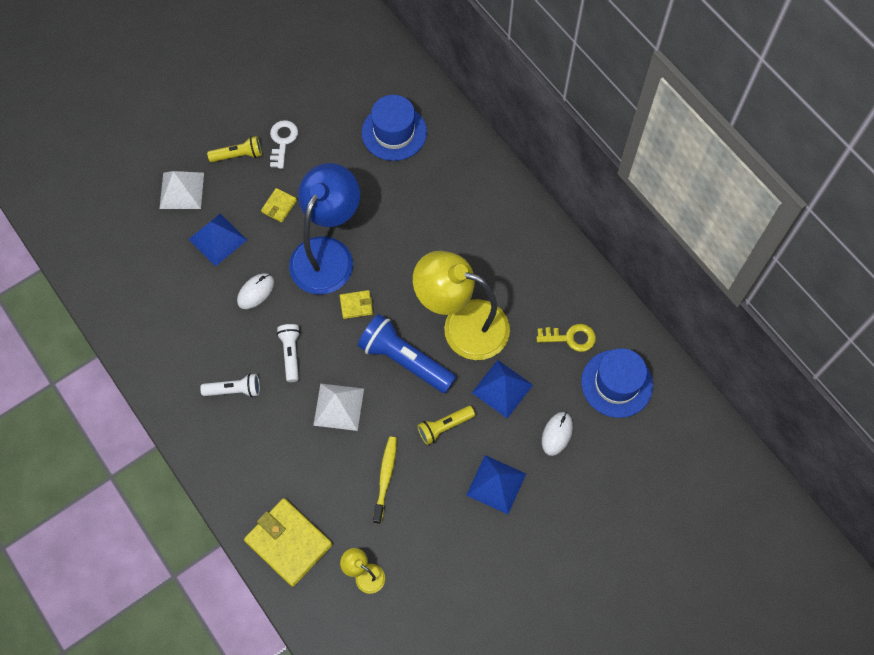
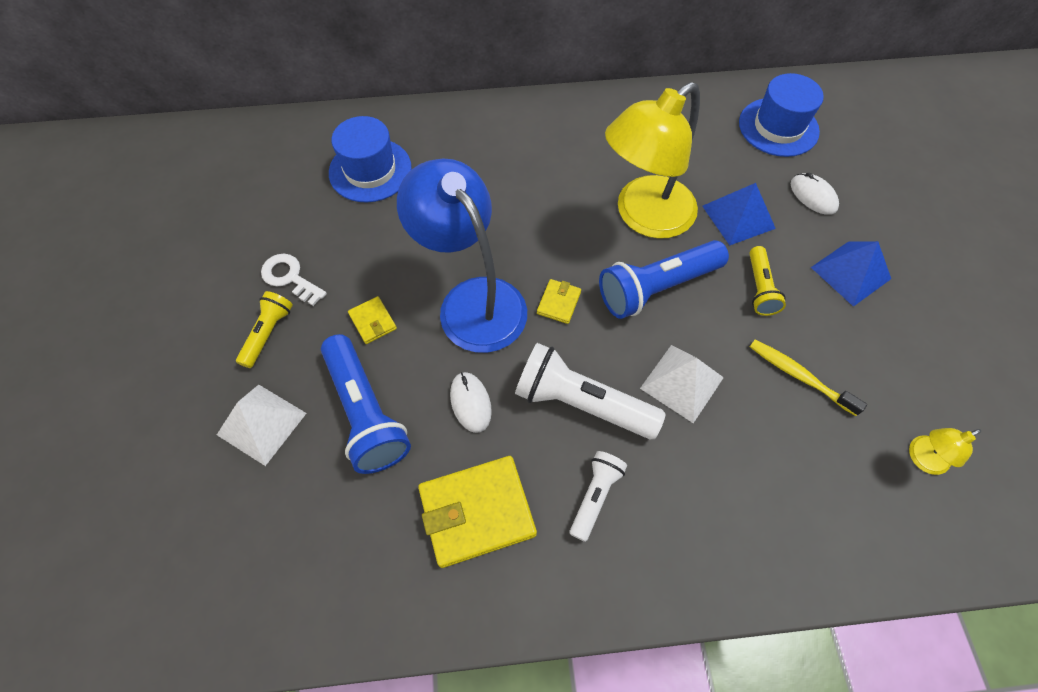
camera: 60 degrees left, 5 degrees down
(218, 239) = (365, 413): blue pyramid -> blue flashlight
(288, 543) = (848, 531): yellow wallet -> yellow wallet (477, 512)
(291, 354) = (581, 402): white flashlight -> white flashlight, size x1.77
(570, 338) = (709, 138): yellow key -> none

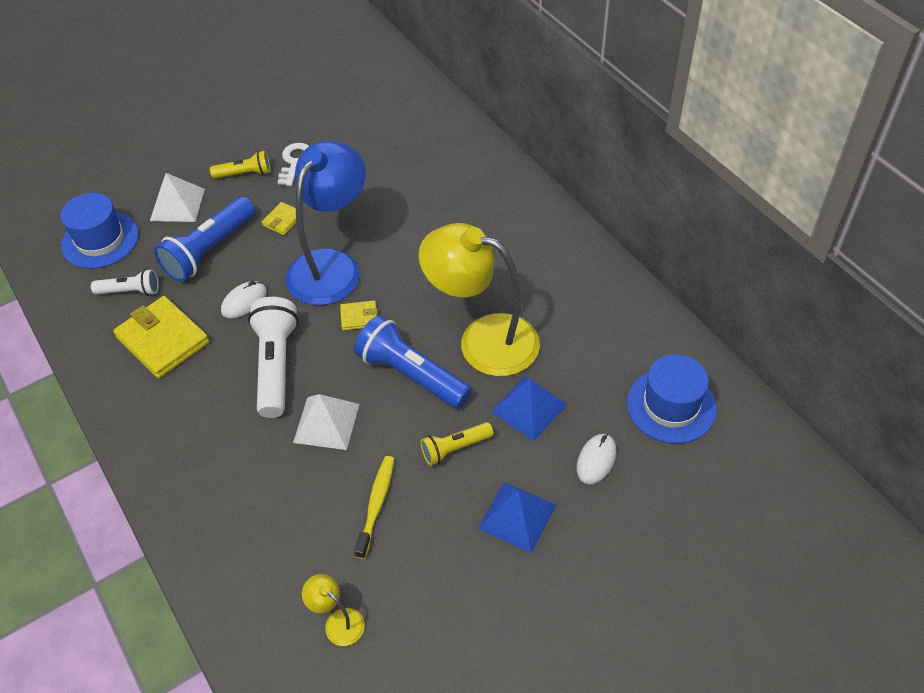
camera: 65 degrees right, 10 degrees down
(370, 170) = (417, 155): blue hat -> blue hat (100, 240)
(595, 496) = (203, 402): white flashlight -> white flashlight (130, 291)

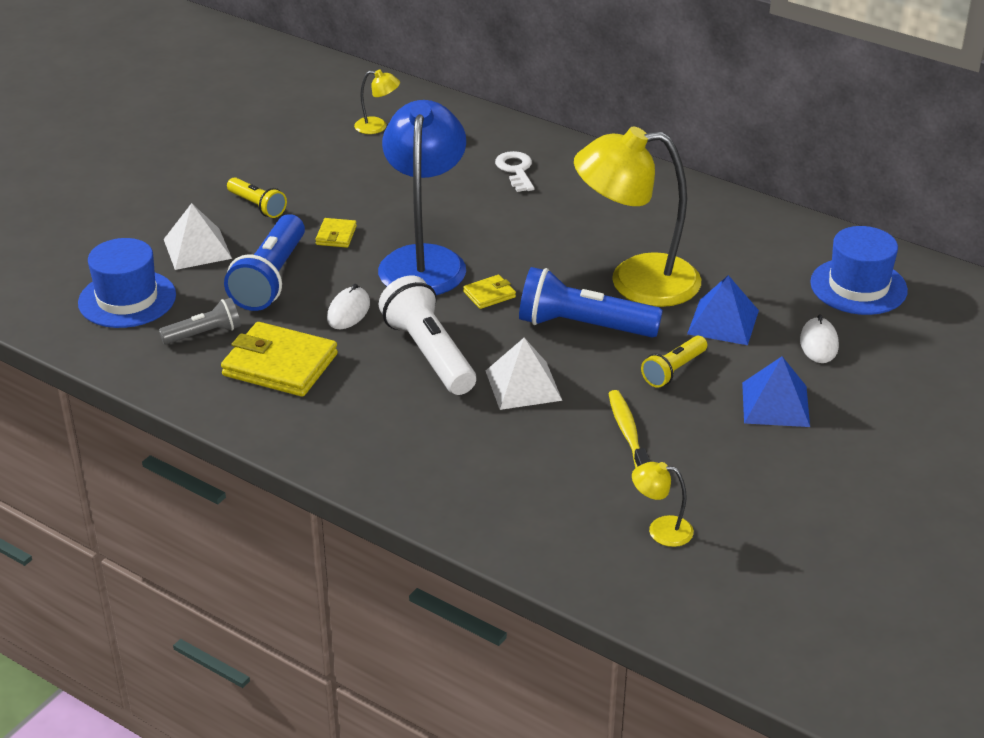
camera: 25 degrees left, 15 degrees down
(130, 291) = (204, 334): white flashlight -> grey flashlight
(244, 174) = (257, 206): yellow flashlight -> yellow flashlight turned 75 degrees clockwise
(295, 162) = (308, 184): white key -> white key (516, 170)
(381, 116) = (377, 127): none -> yellow lamp

